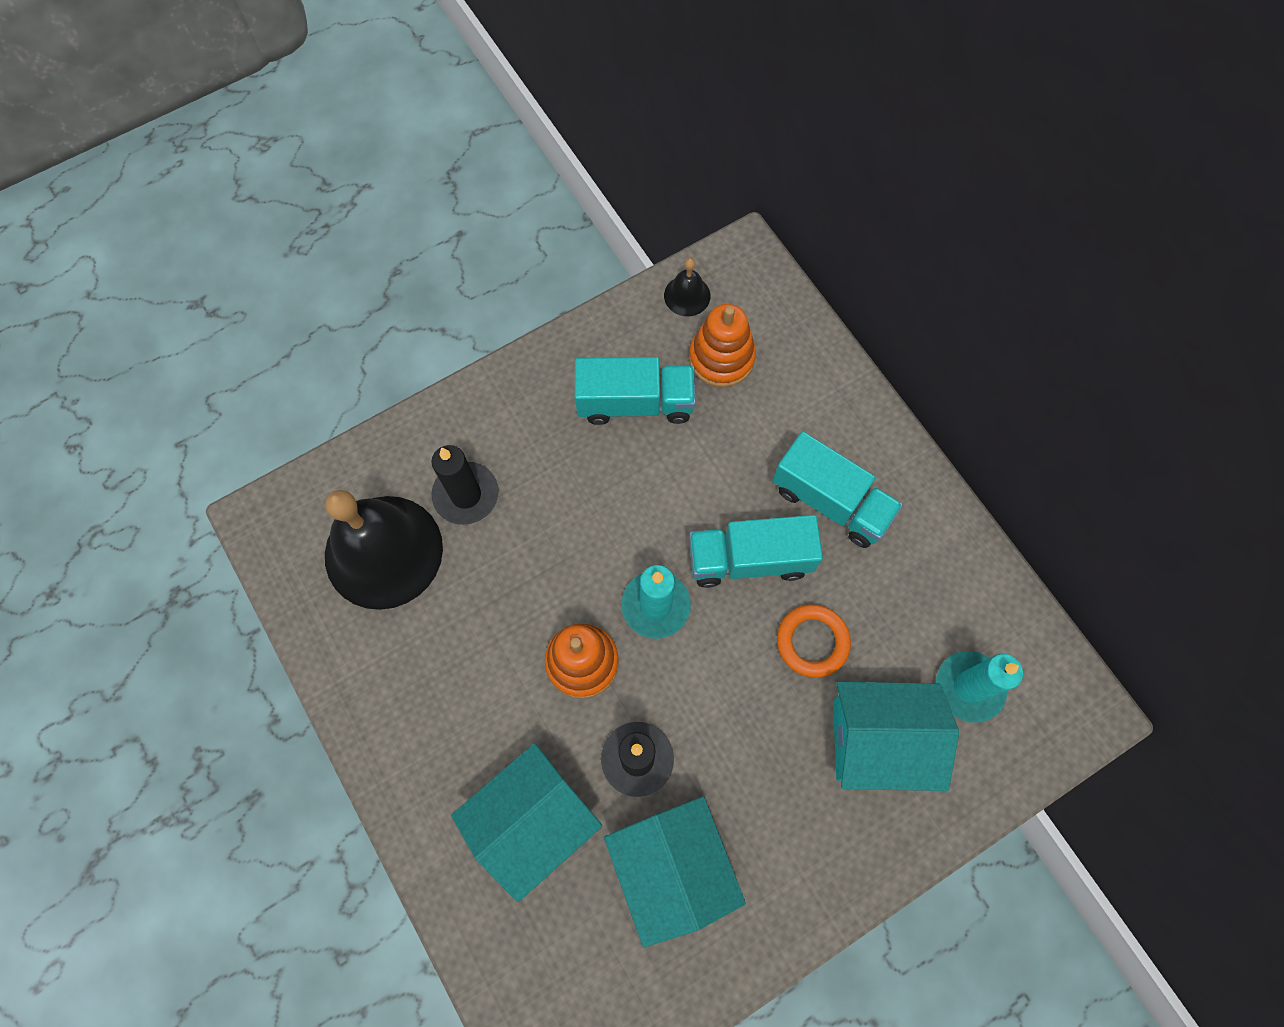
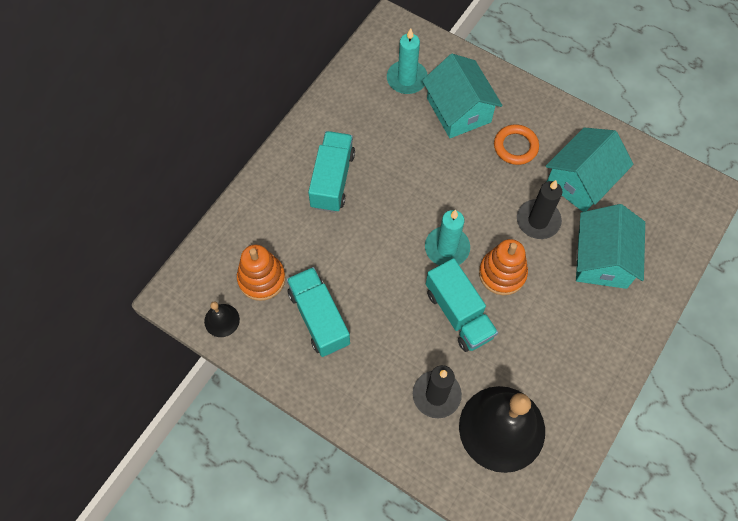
camera: 115 degrees left, 5 degrees down
(532, 821) = (602, 259): turquoise house -> turquoise house turned 75 degrees clockwise
(749, 559) = (391, 209): turquoise truck -> turquoise truck (459, 314)
(812, 642) = (423, 159): orange ring -> orange ring (515, 146)

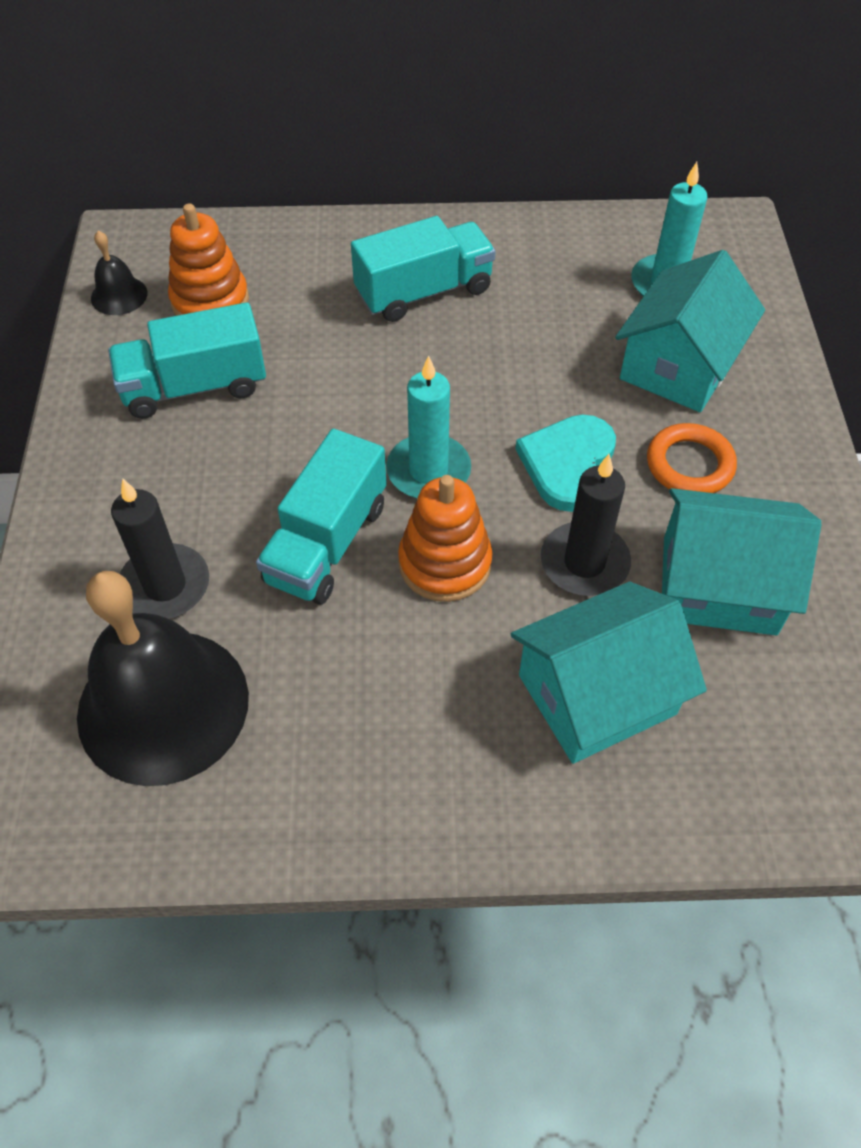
camera: 55 degrees right, 10 degrees down
(319, 318) = (194, 387): turquoise truck -> turquoise truck turned 135 degrees counterclockwise
(482, 191) = (568, 464): none -> turquoise heart

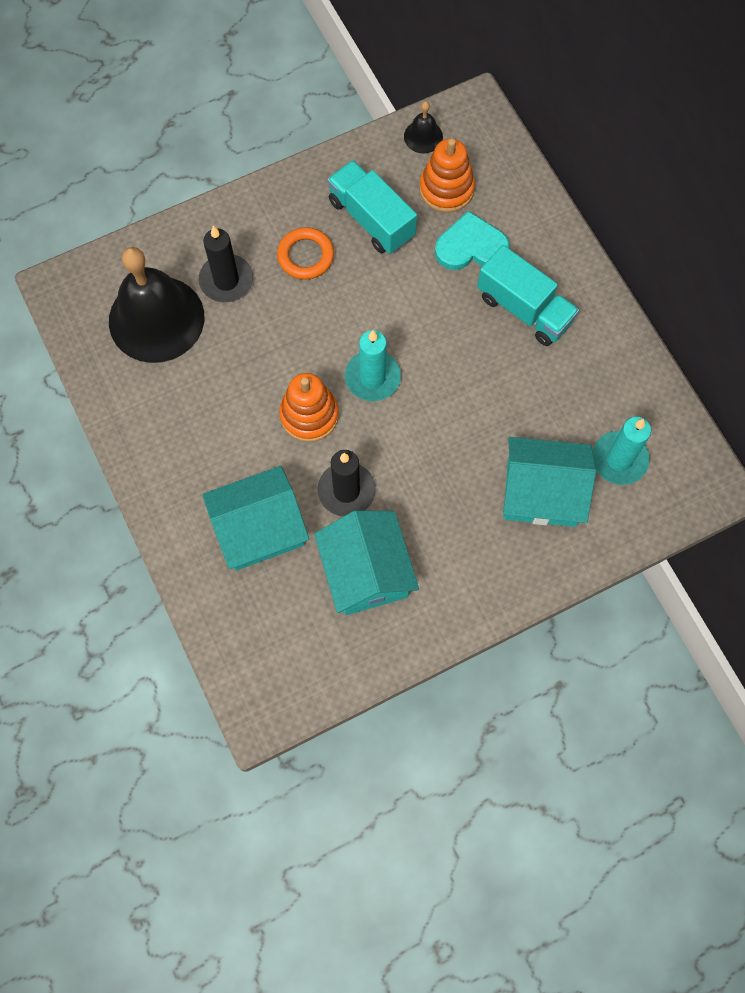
camera: 65 degrees right, 15 degrees up
(327, 543) = (293, 347): turquoise truck -> none
(568, 464) = (418, 454): turquoise heart -> turquoise heart (471, 246)
(597, 694) = (259, 529): turquoise house -> turquoise house turned 60 degrees counterclockwise
(689, 464) = (454, 526): orange ring -> orange ring (305, 256)

